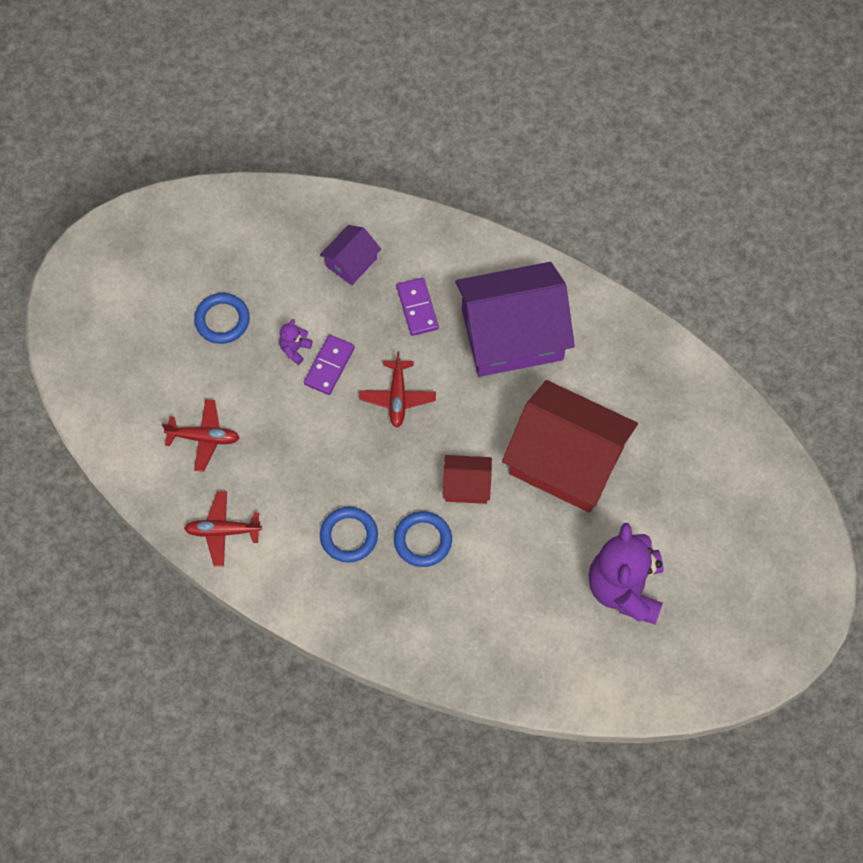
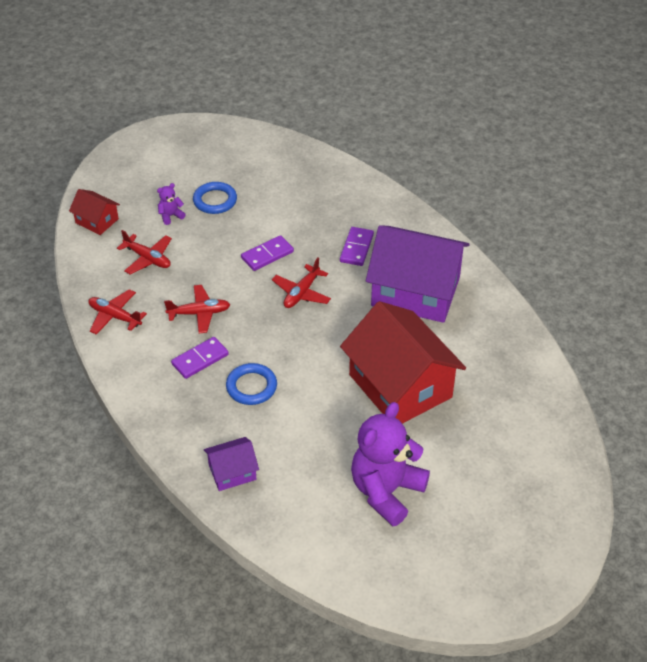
camera: 30 degrees right, 20 degrees down
(295, 349) = (251, 236): purple teddy bear -> purple teddy bear (171, 216)
(309, 479) = (199, 313): none -> red plane
(349, 536) = (200, 359): blue ring -> purple domino
(351, 262) = (329, 204): purple house -> purple house (232, 472)
(466, 485) = (311, 367): red house -> red house (97, 221)

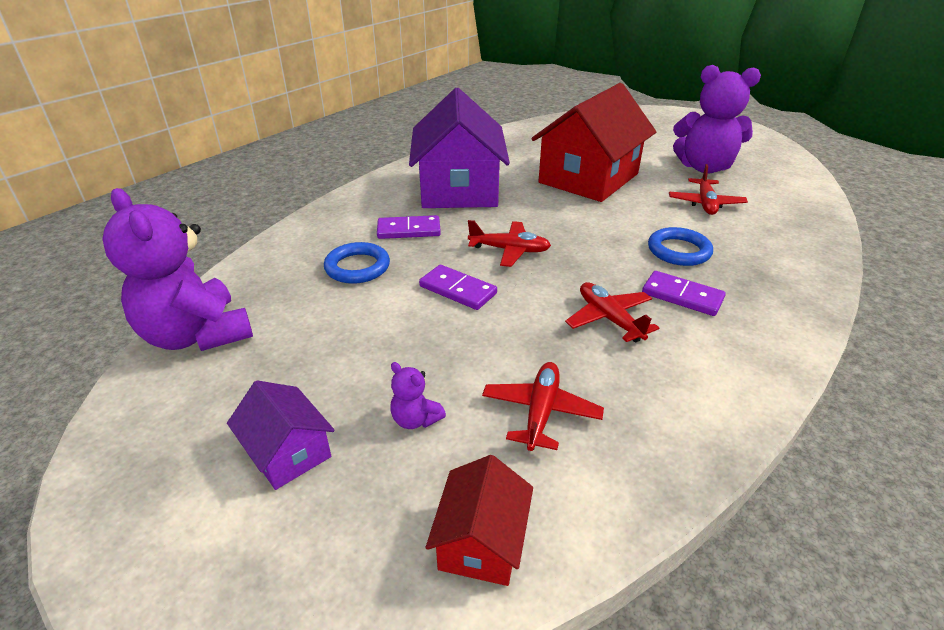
camera: 110 degrees left, 10 degrees down
(115, 316) = (694, 405): red plane -> red plane (705, 203)
(215, 200) = (354, 374): blue ring -> blue ring (357, 267)
(232, 472) = (791, 237): purple house -> purple house (288, 452)
(280, 150) = (197, 335): none -> purple teddy bear

